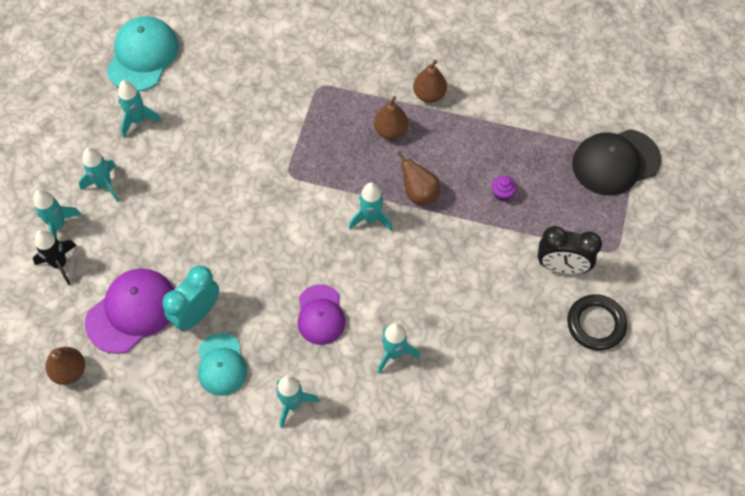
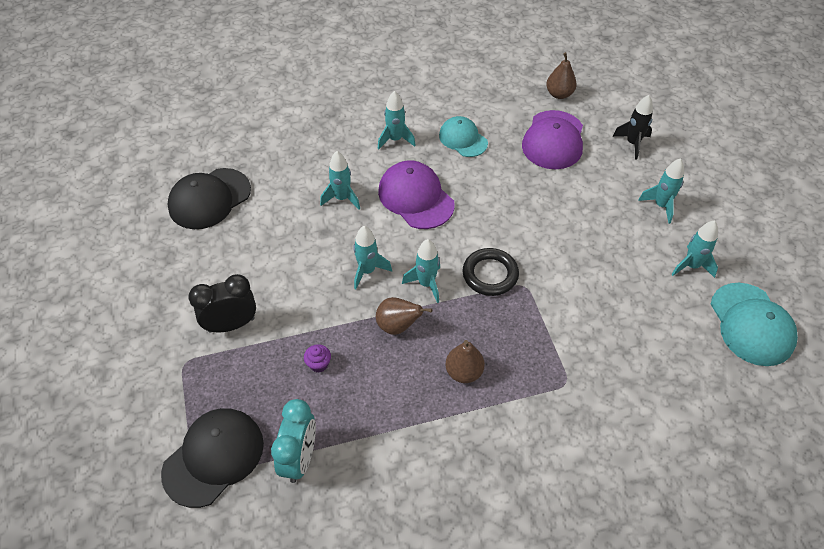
camera: 150 degrees right, 10 degrees down
(58, 225) = (662, 165): turquoise rocket -> turquoise rocket (367, 271)
(197, 313) = (507, 159): turquoise clock -> turquoise clock (300, 458)
(320, 315) = (416, 197): purple cap -> purple cap, size x1.51
(429, 94) = (451, 432): brown pear -> none
(531, 427) = (209, 199): none -> black cap
(595, 324) = (182, 291): black ring -> black ring (490, 274)

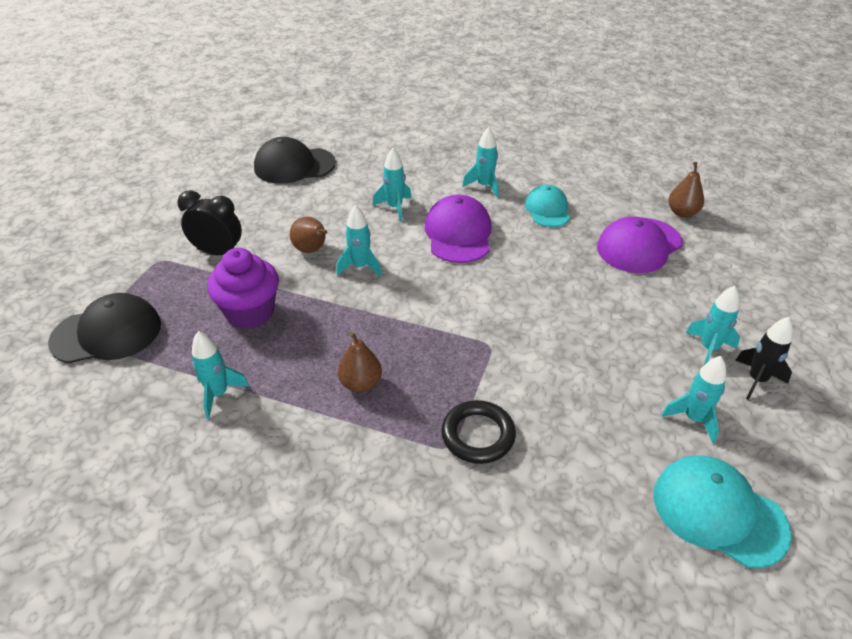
camera: 35 degrees right, 10 degrees down
(300, 458) = (162, 370): turquoise clock -> none
(318, 364) = (250, 312): purple cupcake -> purple cupcake, size x2.45
(398, 326) = (342, 318): brown pear -> brown pear (311, 250)
(426, 284) = (400, 300): turquoise rocket -> turquoise rocket (218, 394)
(490, 274) = (465, 321): black ring -> black ring (478, 435)
(632, 143) = (727, 283): black rocket -> black rocket (756, 380)
(751, 324) = (718, 512): turquoise cap -> turquoise cap turned 105 degrees clockwise

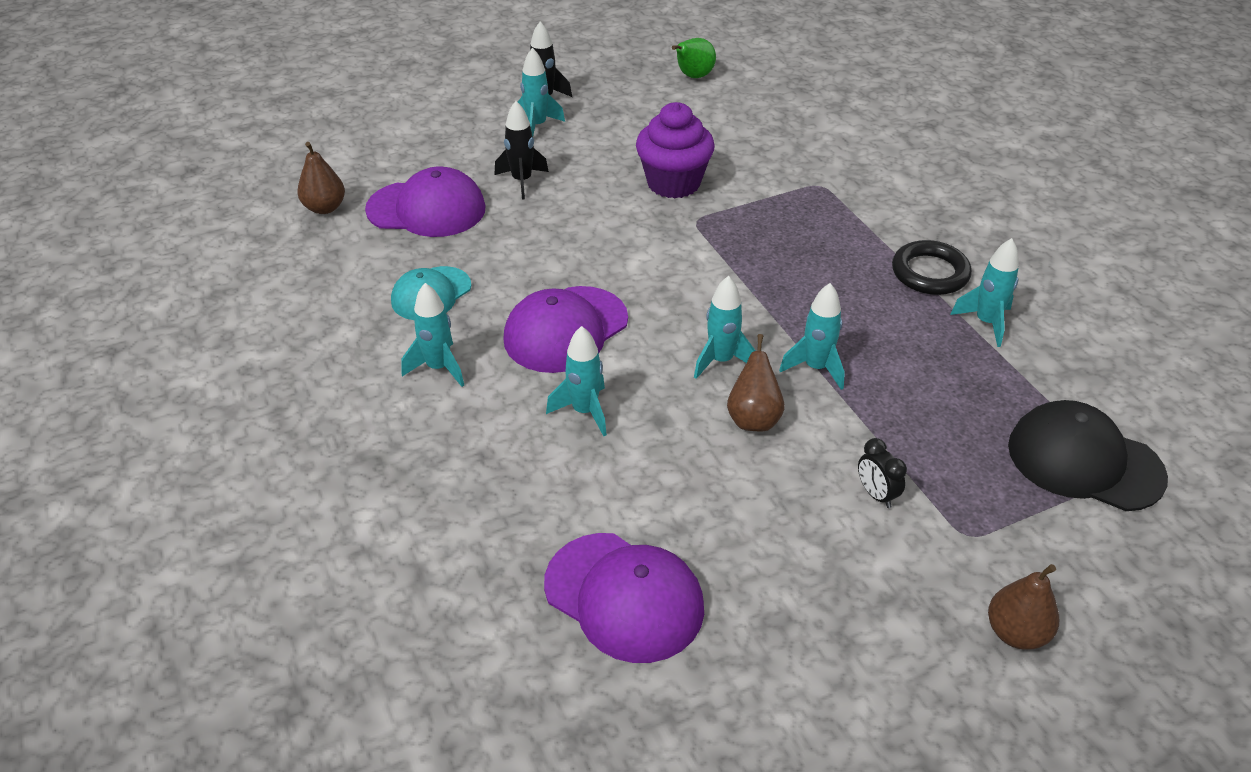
camera: 135 degrees left, 0 degrees up
(218, 252) = (876, 494): black clock -> black clock, size x0.56
(250, 312) = (895, 384): purple cupcake -> purple cupcake (673, 183)
(294, 165) = (624, 597): black cap -> purple cap
(361, 383) = (843, 257): brown pear -> brown pear (1016, 633)
(478, 435) = (789, 179): black ring -> black ring (930, 273)
(631, 298) = (522, 181): none -> black rocket
(693, 419) = (626, 108): turquoise rocket -> turquoise rocket (816, 368)
(718, 512) = (693, 76): turquoise cap -> green pear

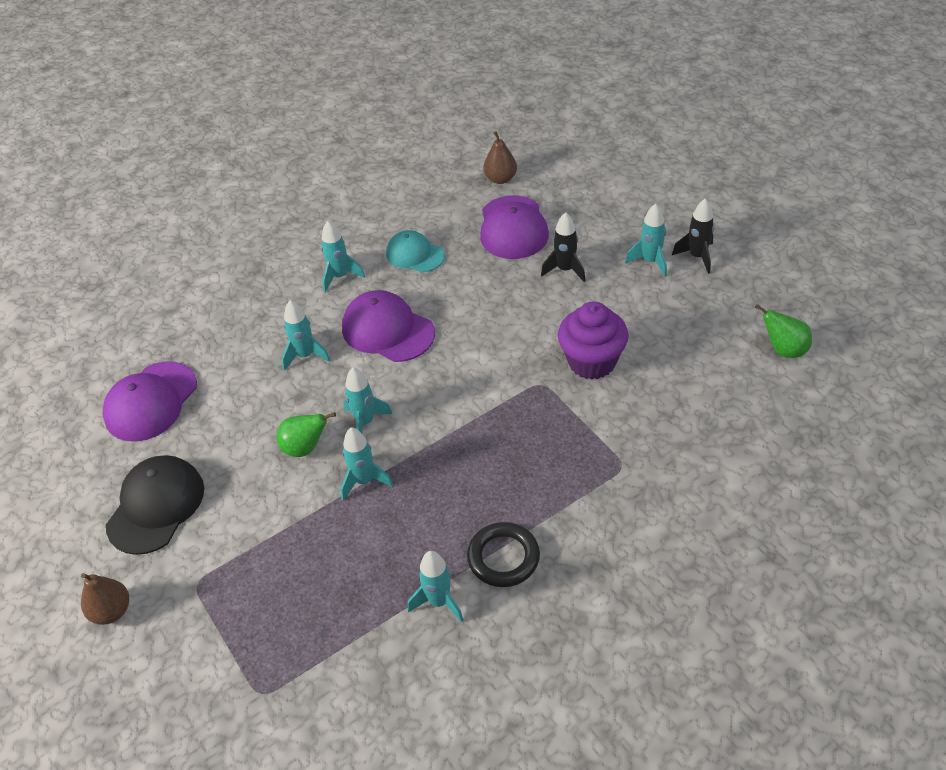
camera: 85 degrees right, 5 degrees up
(753, 419) = (305, 448): brown pear -> green pear
(876, 494) = (234, 526): black clock -> none
(1084, 461) = (273, 669): black cap -> black cap (156, 506)

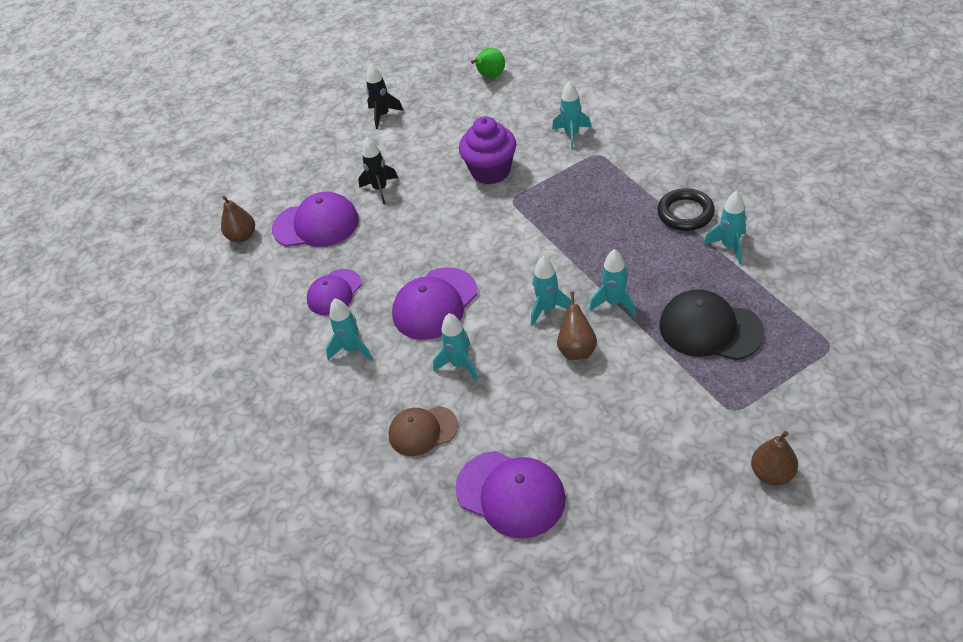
camera: 85 degrees left, 0 degrees up
(156, 506) = (649, 460): black cap -> black cap (710, 329)
(234, 335) = (422, 431): none -> brown cap
(305, 448) = (577, 349): green pear -> brown pear
(415, 254) = (334, 292): turquoise cap -> purple cap
(650, 261) = (382, 140): turquoise rocket -> turquoise rocket (572, 135)

